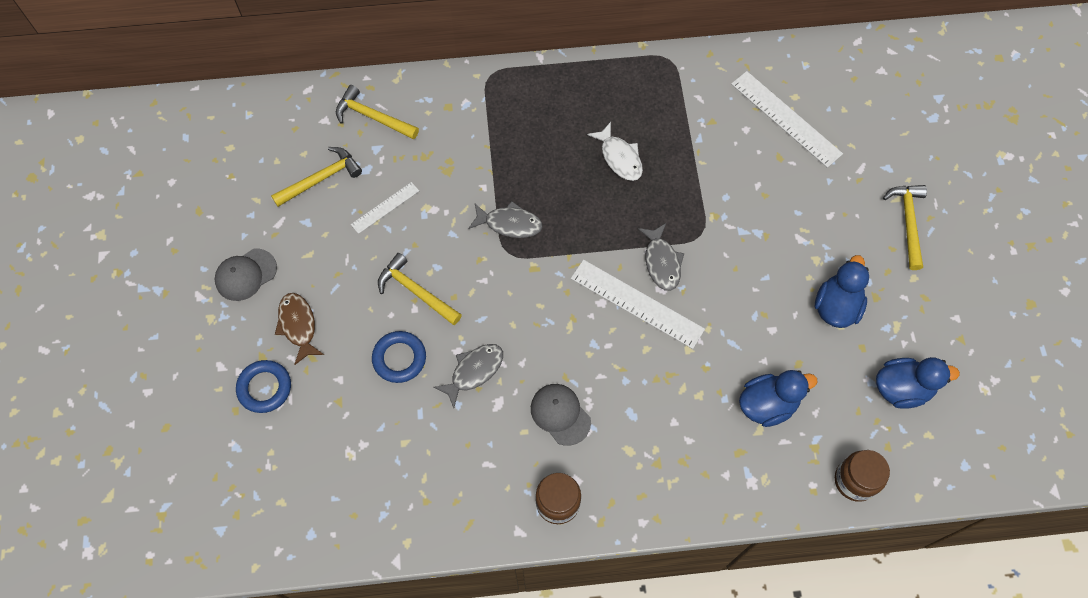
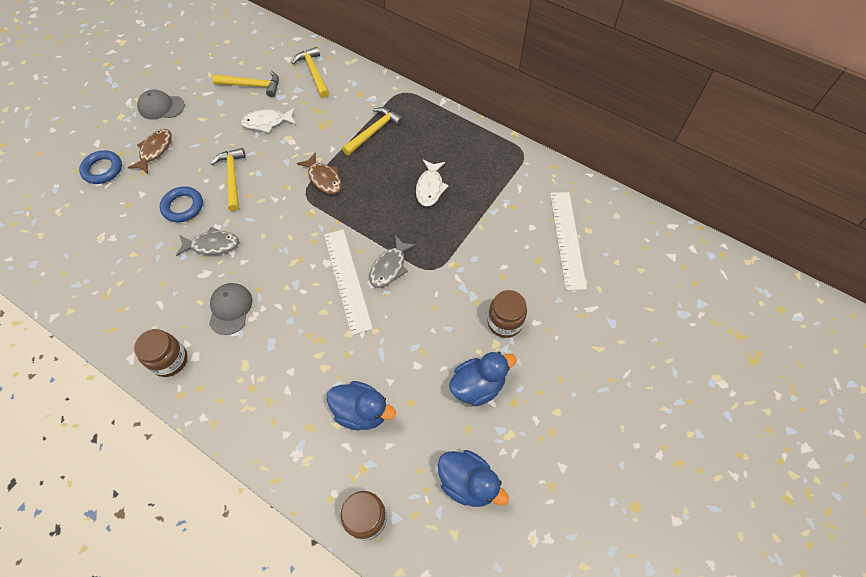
camera: 40 degrees right, 5 degrees down
(385, 207) = (267, 122): white ruler -> white fish
(509, 223) = (324, 178): grey fish -> brown fish
(806, 235) = (504, 322): none -> brown jar
(908, 222) = (591, 370): yellow hammer -> yellow hammer (374, 131)

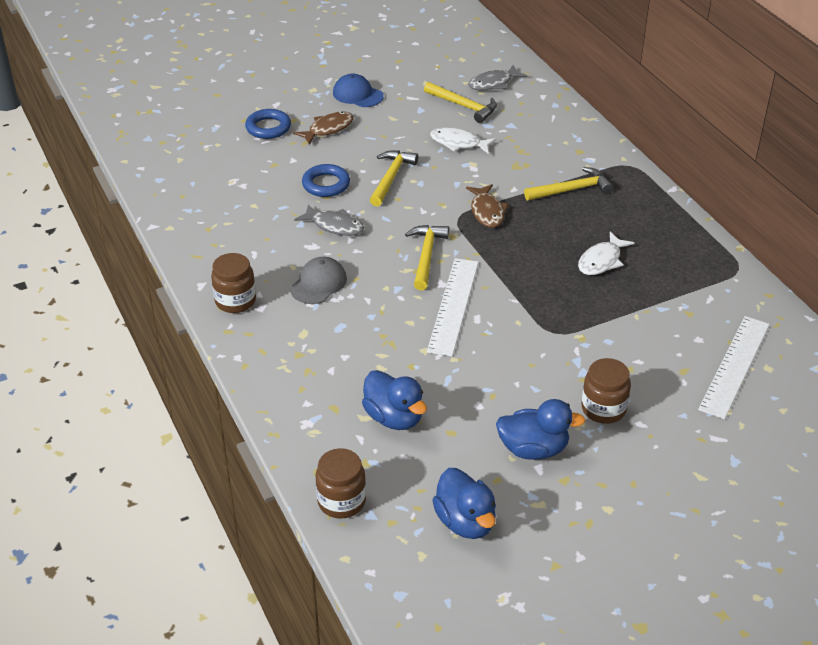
camera: 30 degrees right, 20 degrees down
(161, 107) = (357, 94): grey cap -> blue cap
(314, 72) = (539, 116): yellow hammer -> yellow hammer (426, 256)
(390, 267) = (507, 312): grey fish -> grey fish (493, 83)

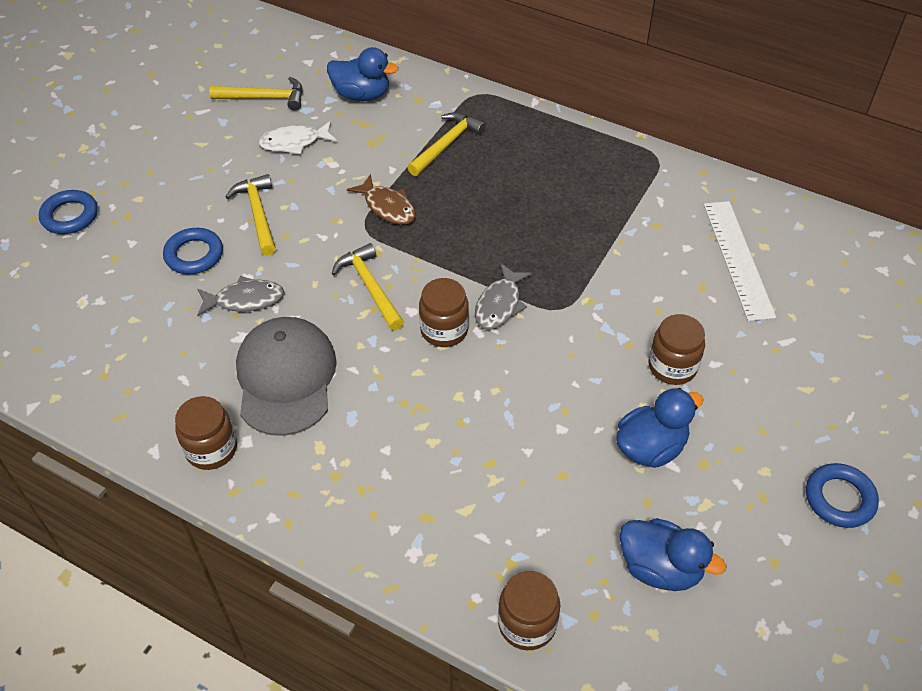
camera: 35 degrees left, 10 degrees up
(318, 283) = (286, 378): grey cap -> grey cap, size x1.72
(328, 129) = (141, 187): brown fish -> none
(357, 94) = (139, 132): blue cap -> none
(394, 418) = (495, 492): blue duck -> blue duck (362, 95)
(453, 306) = (444, 330): white ruler -> brown jar
(493, 83) = (273, 60): grey fish -> grey fish (500, 304)
(601, 261) = (537, 208): white fish -> none
(650, 556) = (839, 498): none -> blue ring

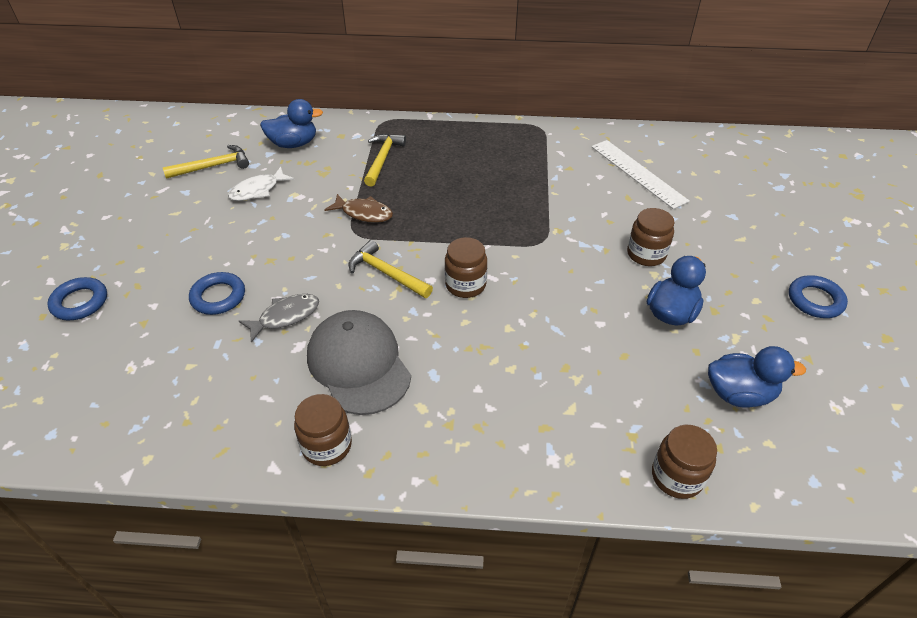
camera: 25 degrees left, 5 degrees down
(258, 214) = (258, 249): yellow hammer -> none
(500, 304) = (495, 253): grey fish -> none

